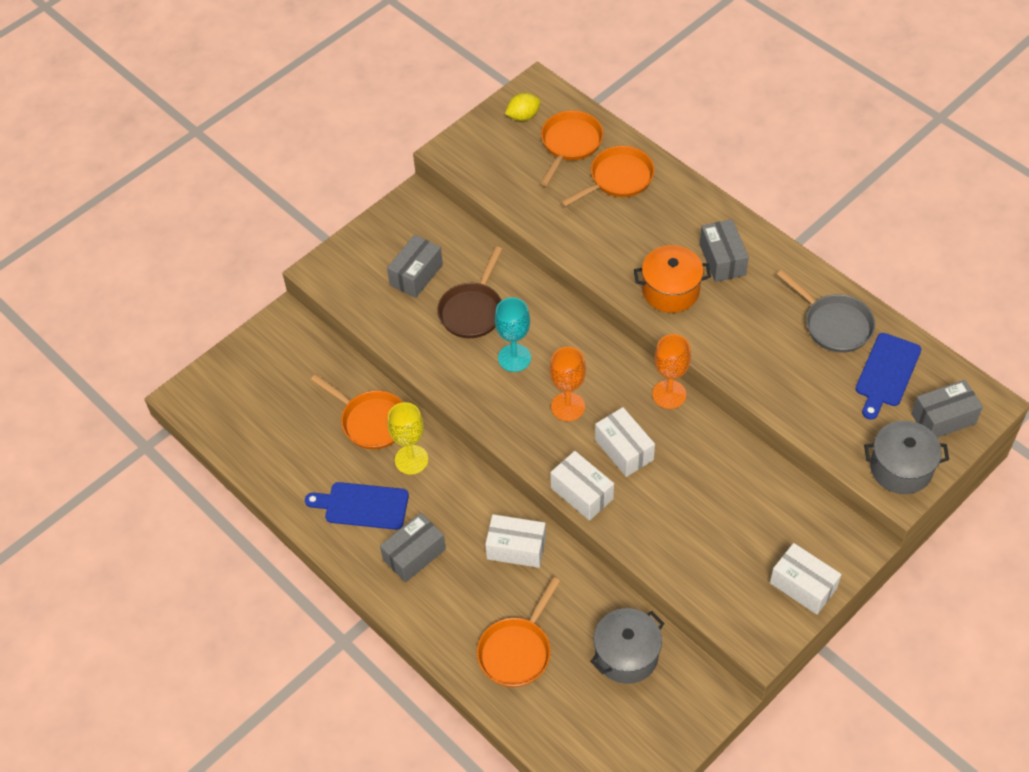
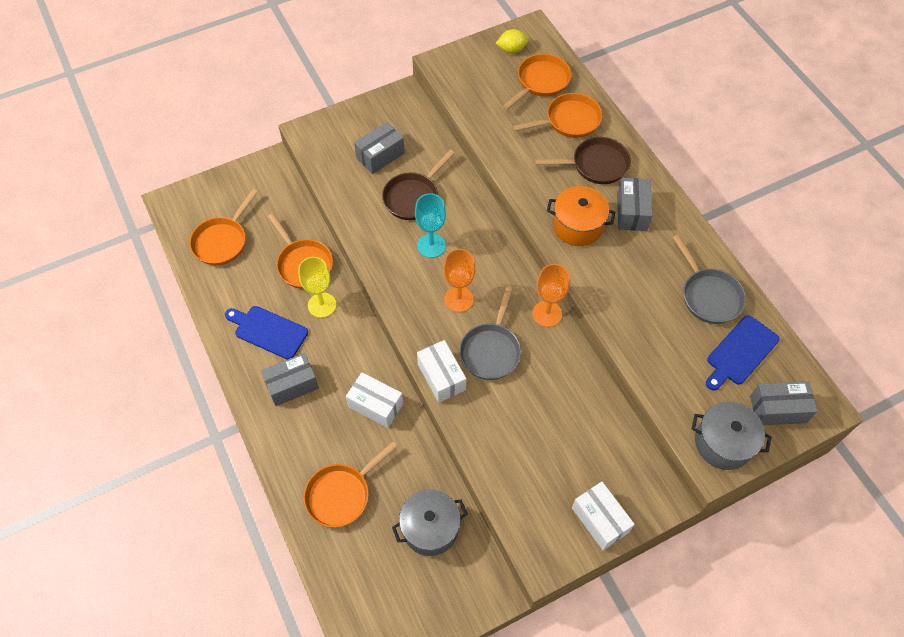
camera: 15 degrees right, 5 degrees up
(265, 423) = (222, 241): none -> orange pan
(624, 450) = (491, 350): white box -> grey pan
(665, 220) = (595, 165): none -> brown pan

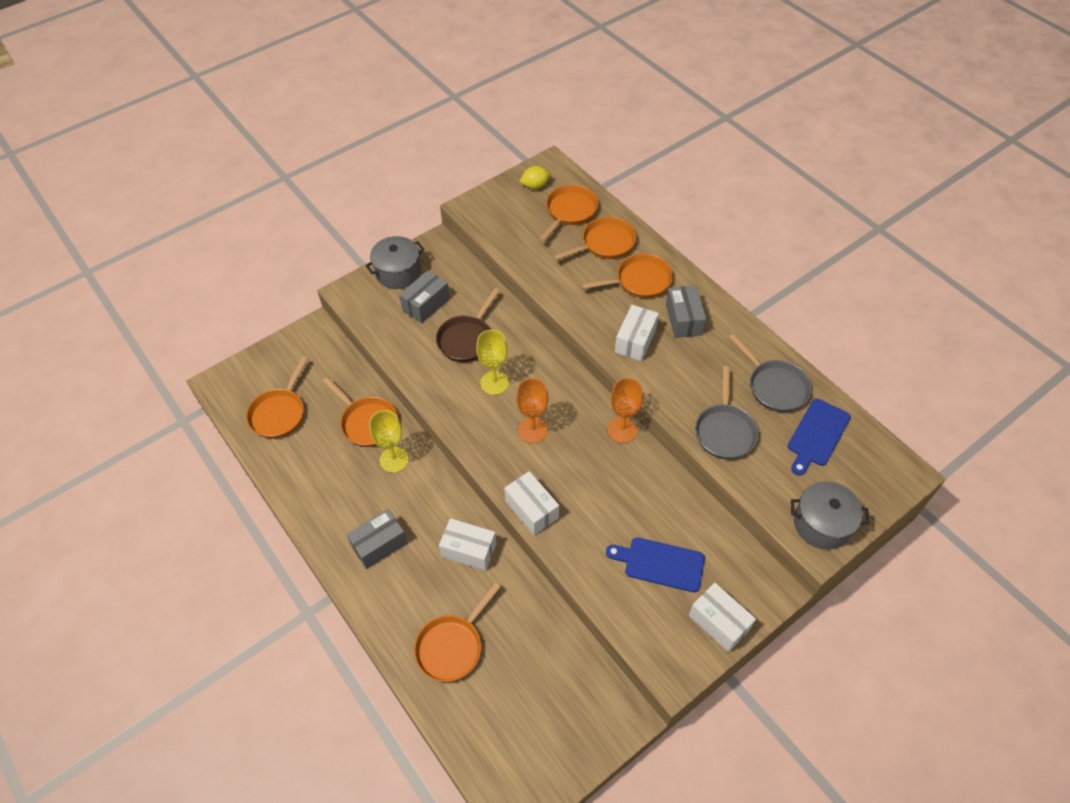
camera: 10 degrees left, 5 degrees down
(268, 331) = (344, 495): blue cutting board -> blue cutting board (660, 564)
(430, 528) = (550, 664): grey pot -> grey pot (398, 273)
(431, 245) = (494, 383): turquoise goblet -> yellow goblet
(491, 350) = (575, 474): grey pan -> grey pan (724, 431)
(577, 226) = (635, 340): orange pot -> white box
(595, 165) = (639, 281): brown pan -> orange pan
(778, 409) = (865, 482): grey box -> none

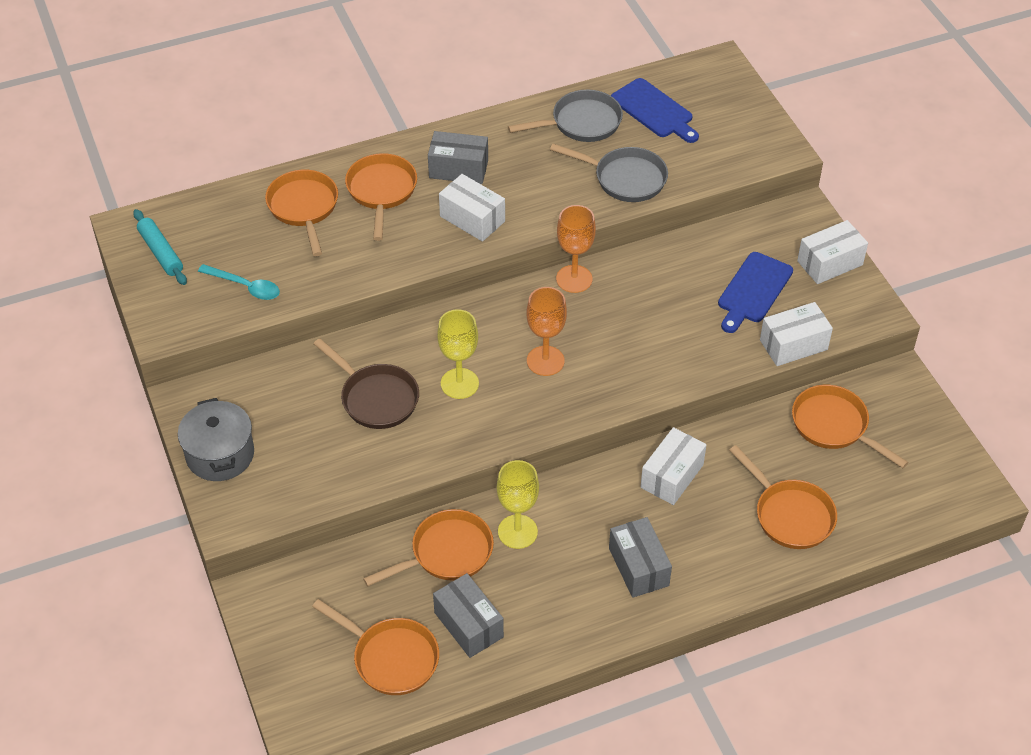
camera: 75 degrees left, 5 degrees down
(426, 304) = (295, 432): grey box -> grey box (468, 625)
(521, 234) = (245, 286): none -> turquoise spoon
(531, 509) = (654, 385): white box -> white box (793, 345)
(535, 186) = (161, 252): yellow lemon -> turquoise rolling pin
(569, 212) = (229, 228): orange pan -> orange pan (833, 426)
(821, 524) = (758, 140): grey pot -> none

